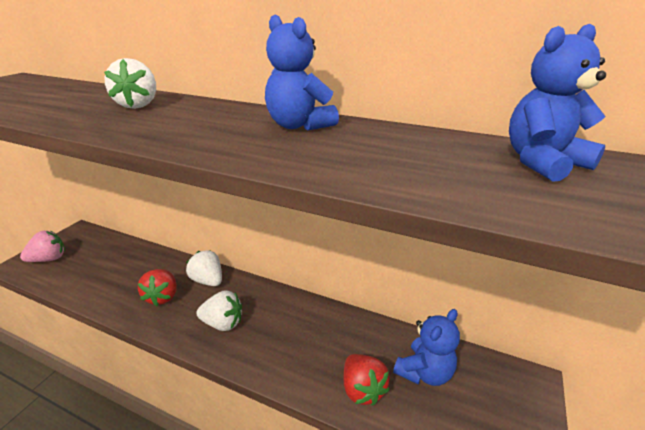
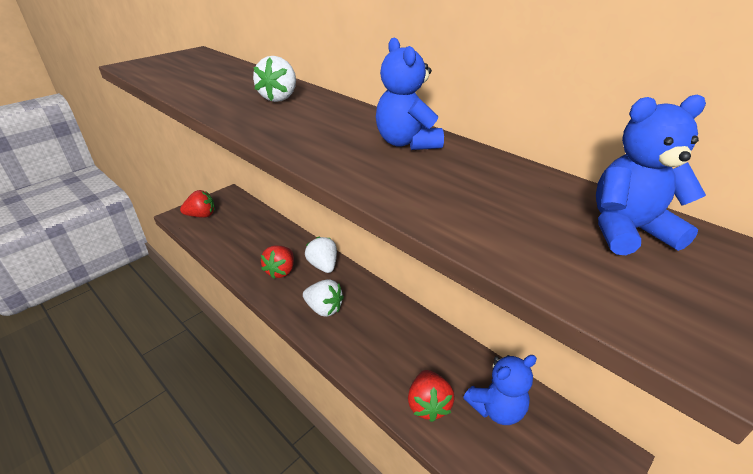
camera: 20 degrees right, 5 degrees up
(49, 259) = (201, 215): pink strawberry -> red strawberry

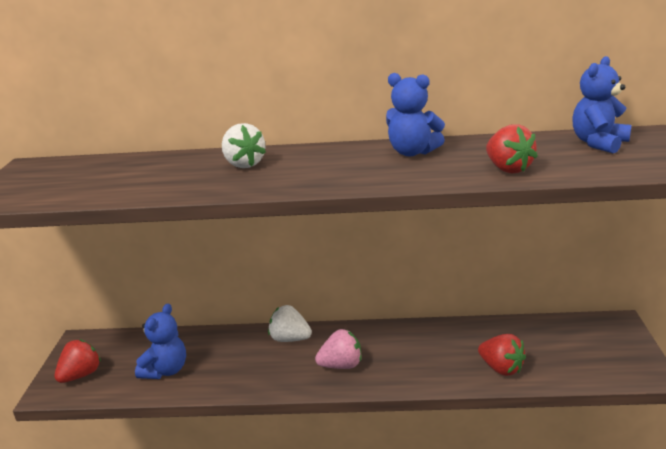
camera: 40 degrees left, 10 degrees down
(281, 271) = (257, 365): red strawberry -> red strawberry (508, 169)
(324, 309) = (341, 365): white strawberry -> pink strawberry
(496, 408) = (539, 342): blue teddy bear -> blue teddy bear (166, 370)

